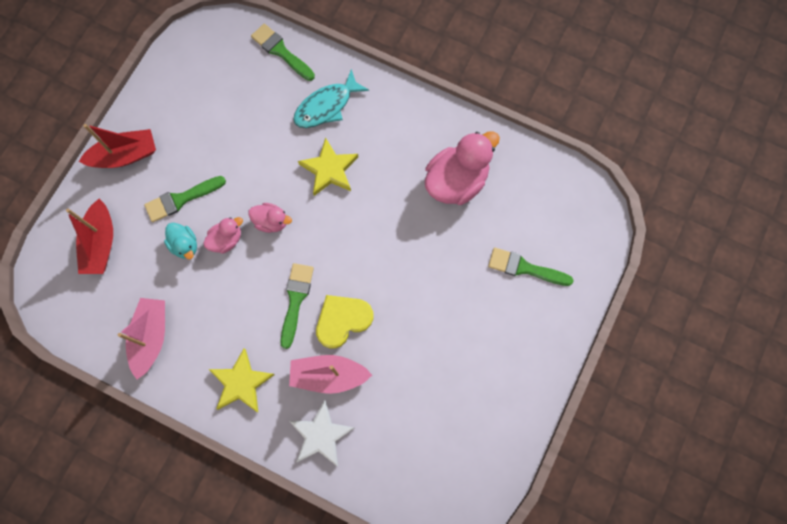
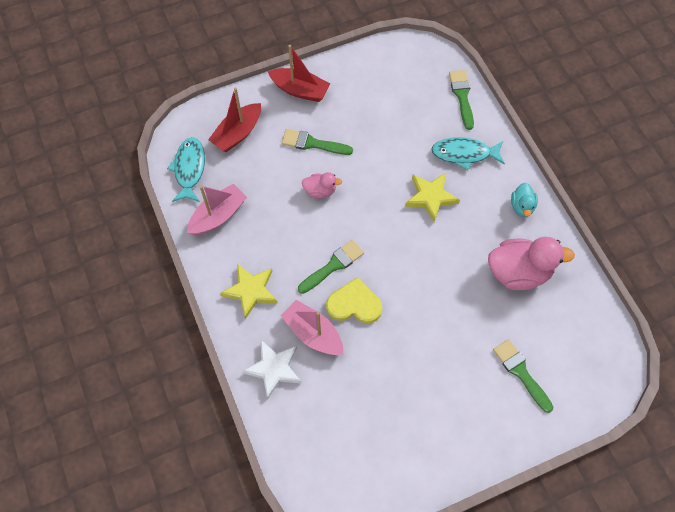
camera: 40 degrees right, 10 degrees down
(83, 314) = (189, 169): none -> turquoise fish
(185, 245) = (290, 174): turquoise duck -> turquoise duck (522, 206)
(271, 221) = (361, 202): pink duck -> none

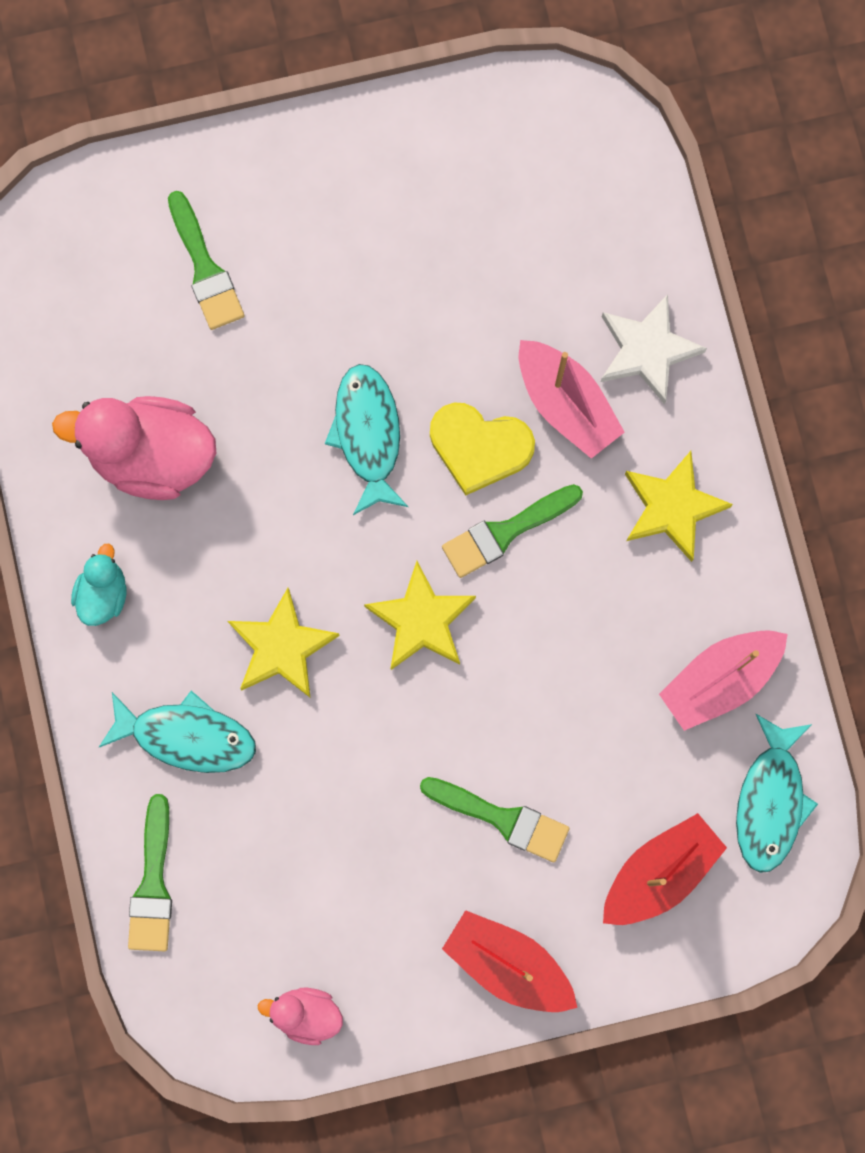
camera: 170 degrees left, 15 degrees up
(320, 191) = (504, 701): pink duck -> pink duck (306, 1014)
(367, 219) = (421, 620): none -> yellow star
(413, 301) = (368, 435): none -> turquoise fish

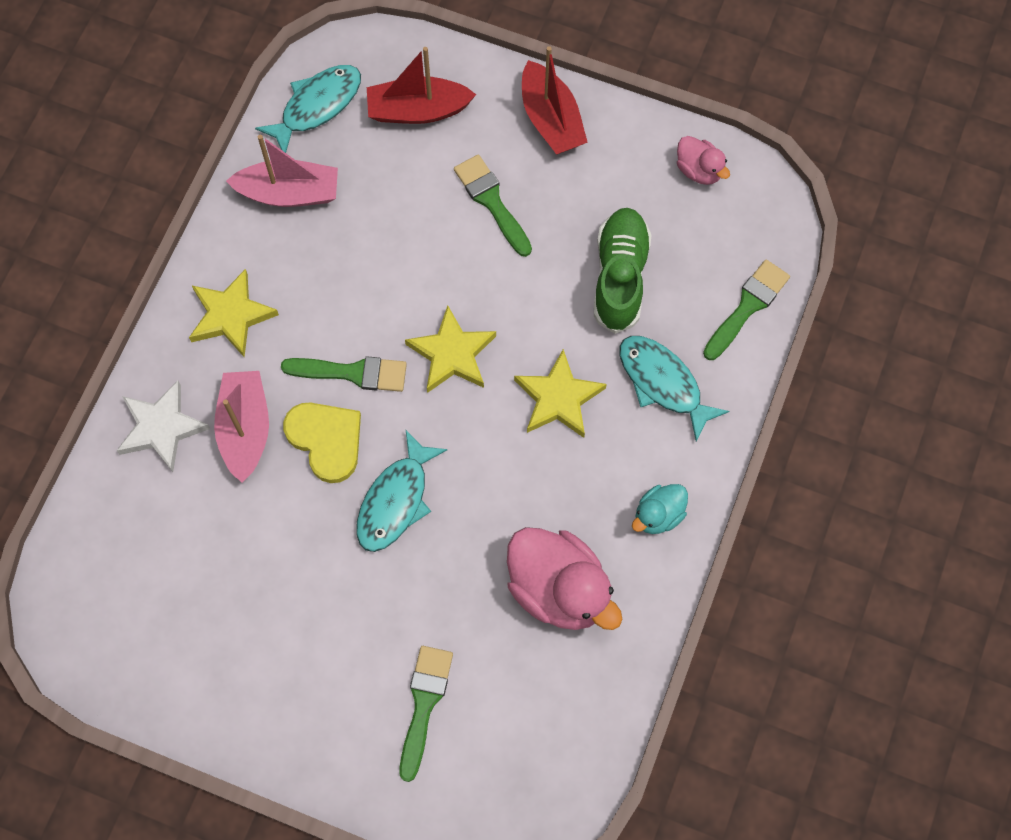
camera: 145 degrees left, 10 degrees down
(308, 825) = (620, 277): none -> green shoe

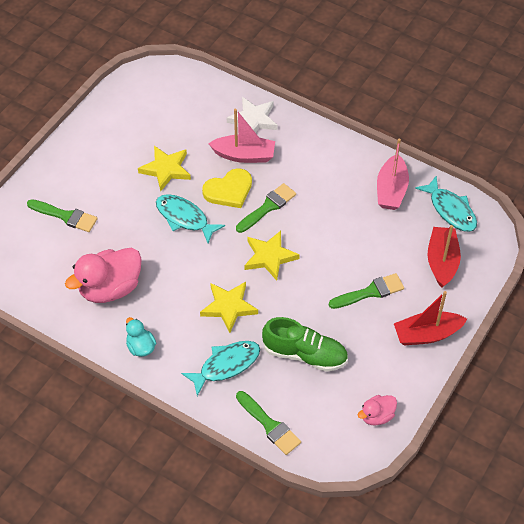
camera: 100 degrees right, 15 degrees down
(231, 315) = (315, 155): yellow star -> yellow star (166, 169)
(352, 373) = (267, 207): green brush -> green brush turned 150 degrees counterclockwise

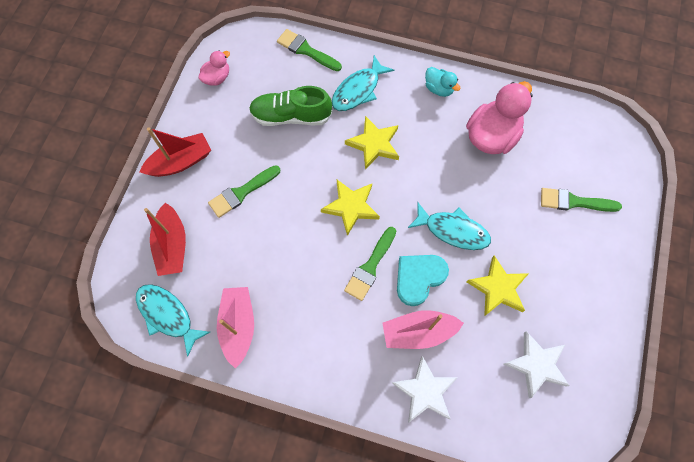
camera: 165 degrees right, 15 degrees up
(161, 117) = (536, 365): none -> white star
(229, 190) = (419, 278): yellow heart -> turquoise heart

